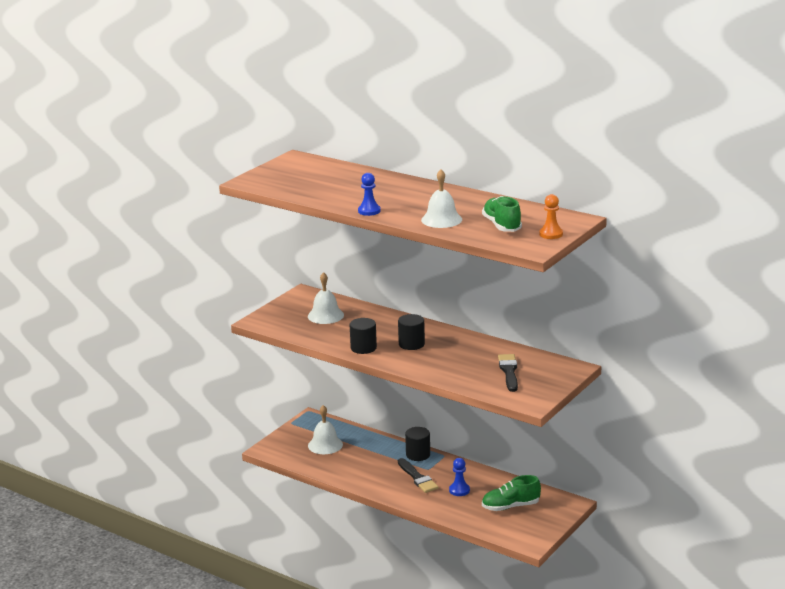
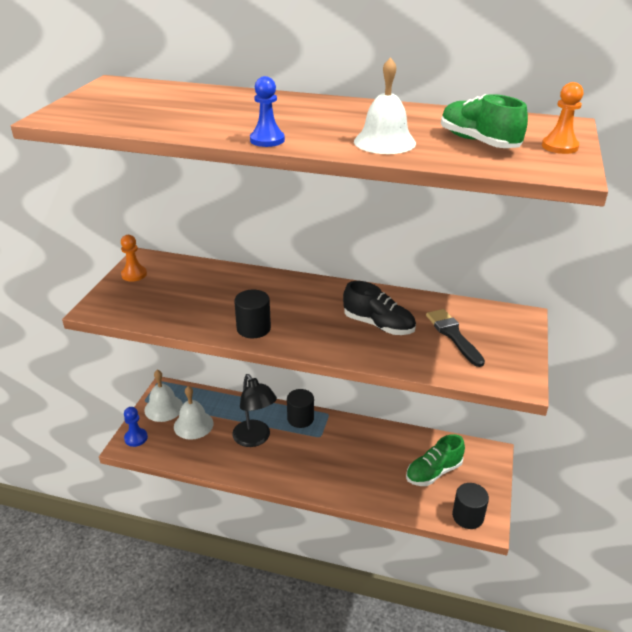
camera: 20 degrees left, 10 degrees up
(292, 302) = (134, 274): none -> orange pawn
(325, 315) = (183, 287): white bell -> white bell (163, 408)
(372, 462) = (255, 439): none -> black lamp
(411, 344) = (310, 313): black cylinder -> black cylinder (468, 516)
(417, 478) = (314, 452): black brush -> none
(457, 358) = (378, 325): none -> black shoe
(459, 490) = (368, 460): blue pawn -> blue pawn (136, 438)

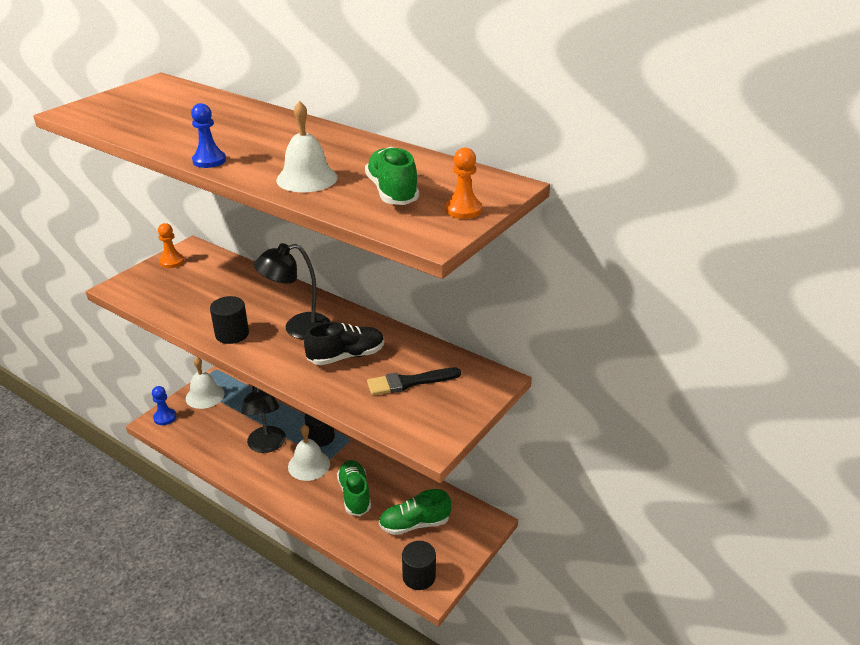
camera: 20 degrees right, 0 degrees up
(193, 425) = (221, 418): white bell -> white bell (309, 465)
(312, 310) = (297, 328): none -> black lamp
(365, 461) = (354, 494): none -> green shoe
(378, 325) = (346, 356): black shoe -> black shoe turned 75 degrees counterclockwise
(453, 335) = (409, 382): black brush -> black brush turned 105 degrees counterclockwise

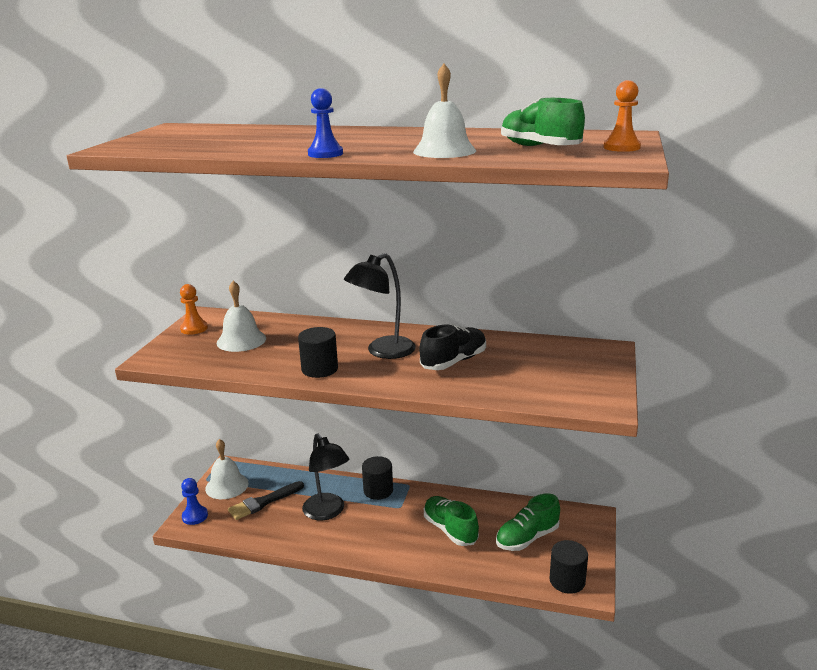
camera: 20 degrees left, 10 degrees down
(309, 465) = (384, 517): white bell -> white bell (241, 340)
(409, 382) = (534, 367): black brush -> black brush (263, 502)

